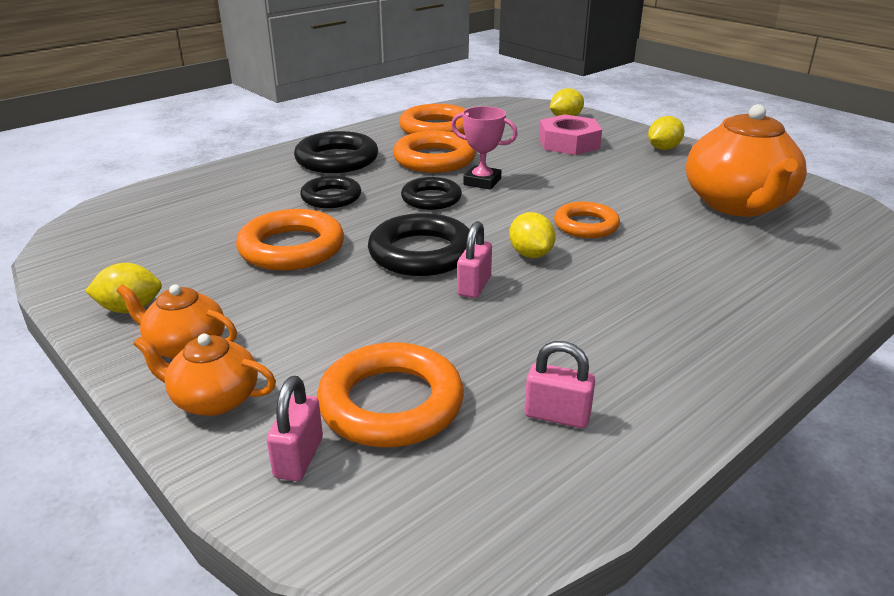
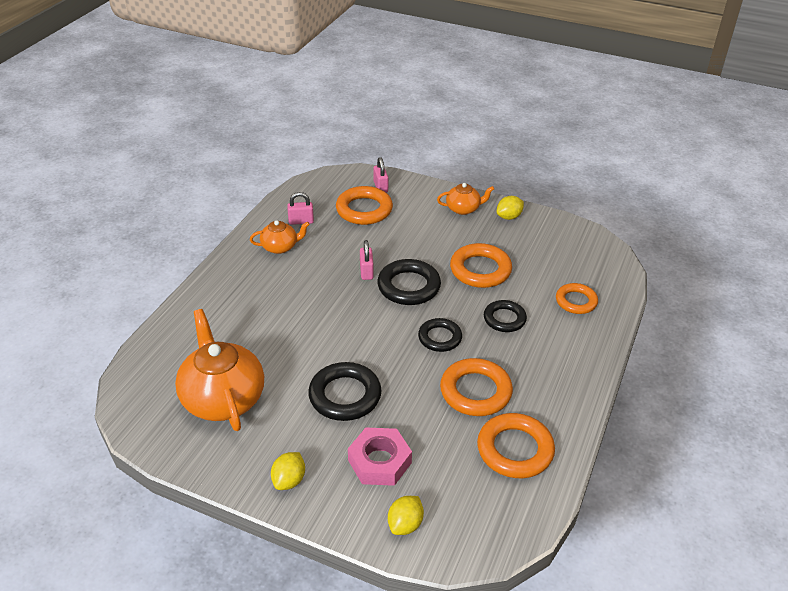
camera: 155 degrees right, 10 degrees up
(214, 399) = (428, 195): orange teapot -> orange teapot (280, 247)
(337, 160) = (547, 365): black ring -> black ring (345, 395)
(482, 182) = (418, 370): pink trophy -> none
(530, 254) = (348, 303): yellow lemon -> none
(586, 225) = (325, 340): orange ring -> orange ring (576, 301)

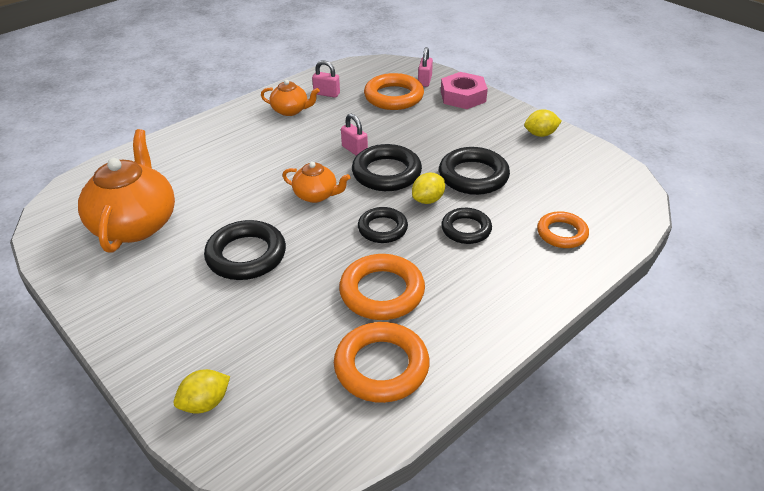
camera: 25 degrees right, 0 degrees up
(289, 480) = (131, 317): yellow lemon -> yellow lemon (428, 200)
(366, 272) = (354, 150): pink padlock -> pink padlock turned 60 degrees counterclockwise
(379, 461) = (230, 329): pink nut -> pink nut (463, 96)
(463, 209) = (495, 117): orange teapot -> orange teapot (316, 195)
(480, 270) = (473, 176): orange ring -> black ring

